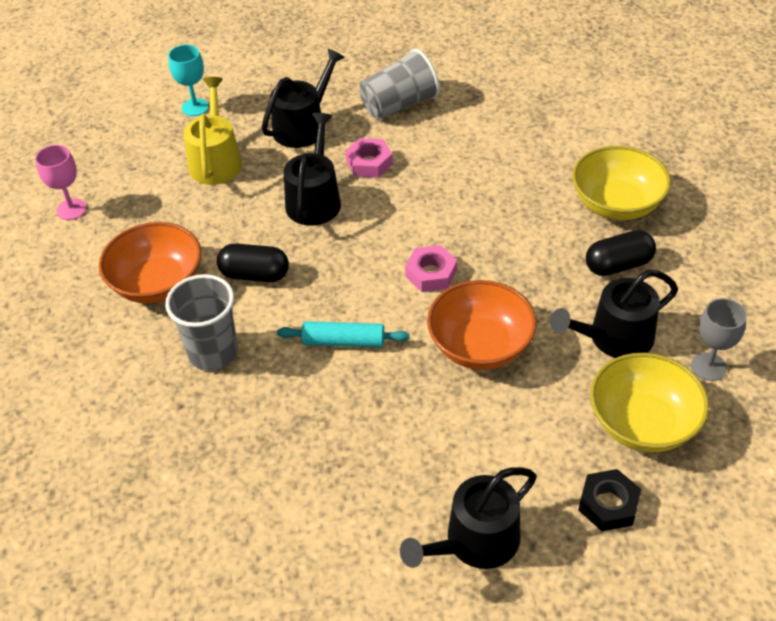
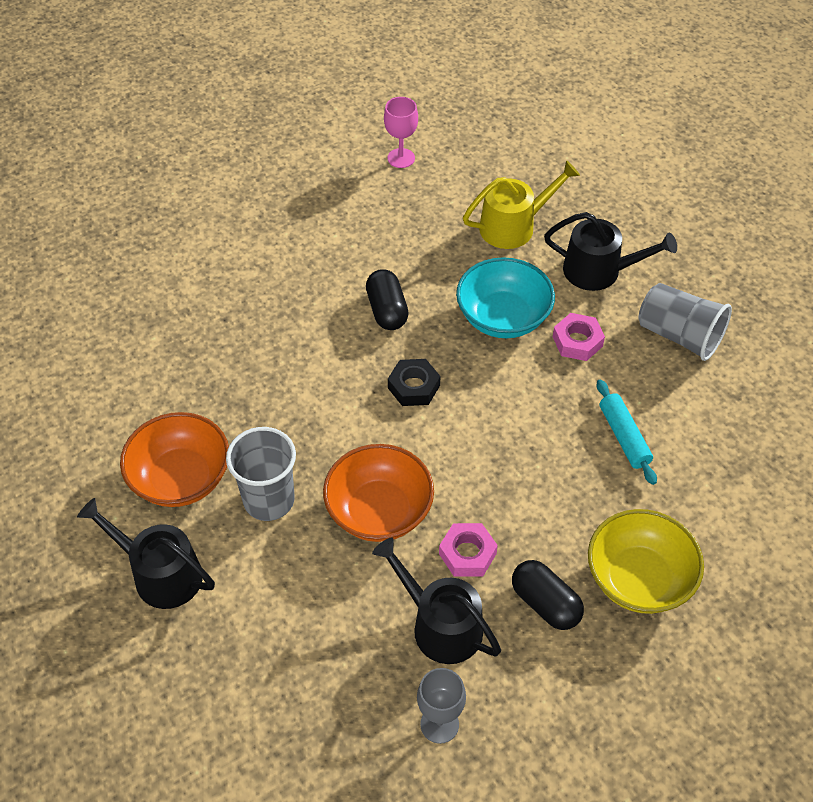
camera: 65 degrees right, 5 degrees up
(157, 283) = (345, 249): orange bowl -> orange bowl (181, 478)
(195, 107) = (576, 182): turquoise goblet -> none
(213, 353) = (287, 317): grey cup -> grey cup (269, 500)
(314, 199) = (503, 317): black watering can -> turquoise bowl
(343, 341) = (338, 403): turquoise rolling pin -> turquoise rolling pin (624, 437)
(431, 273) = (452, 442): pink nut -> pink nut (467, 554)
(608, 504) = (234, 670): black nut -> black nut (414, 387)
(642, 423) = (340, 677): yellow bowl -> none

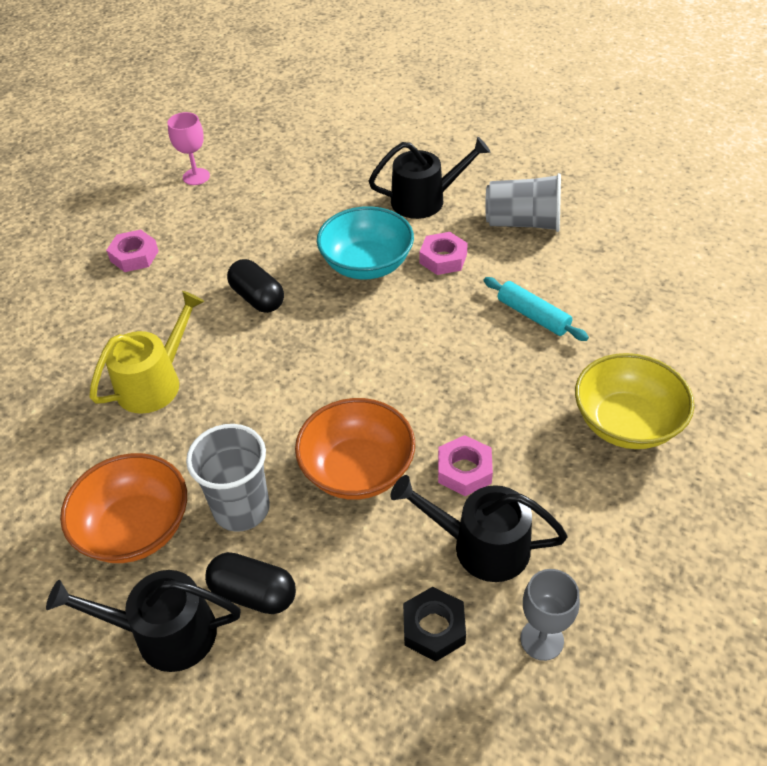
camera: 25 degrees left, 5 degrees down
(304, 222) = (134, 256): none -> pink nut
(414, 387) = (322, 350): black nut -> black nut (434, 628)
(513, 226) = (330, 193): yellow watering can -> yellow watering can (155, 382)
(545, 603) = (562, 481): black capsule -> black capsule (253, 593)

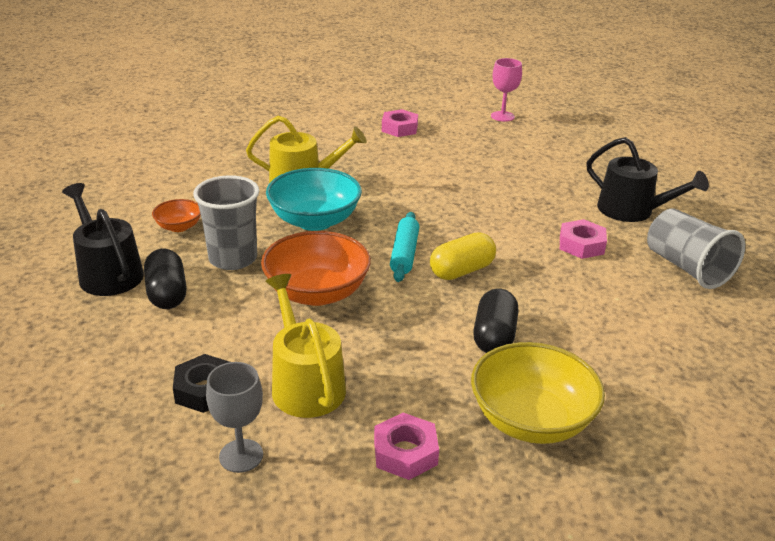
camera: 50 degrees right, 15 degrees down
(135, 528) = (179, 227): orange bowl -> orange bowl, size x0.51
(257, 298) = (425, 185): black capsule -> black capsule (494, 336)
(367, 264) = (522, 214): turquoise bowl -> turquoise bowl (315, 221)
(412, 352) = (461, 271): none -> yellow capsule
(464, 470) = (372, 344): pink nut -> pink nut (405, 452)
(481, 546) = (305, 384): black watering can -> yellow watering can
(533, 316) = (585, 316): turquoise rolling pin -> turquoise rolling pin (404, 254)

